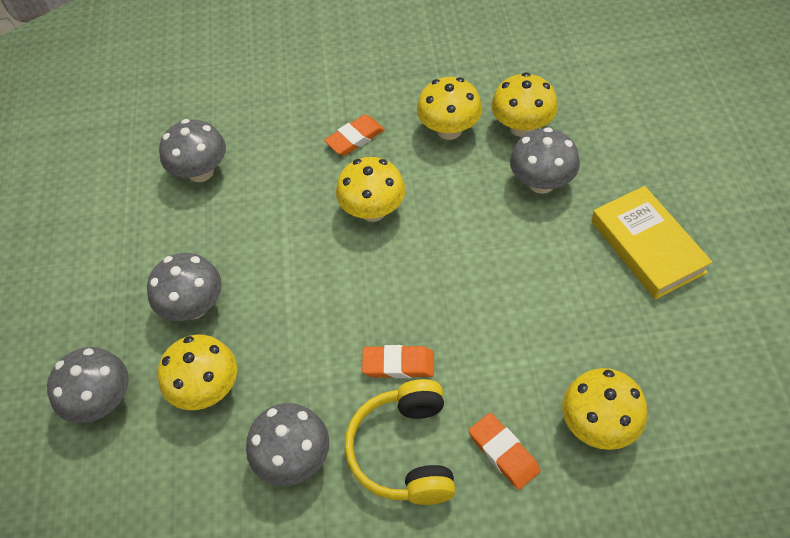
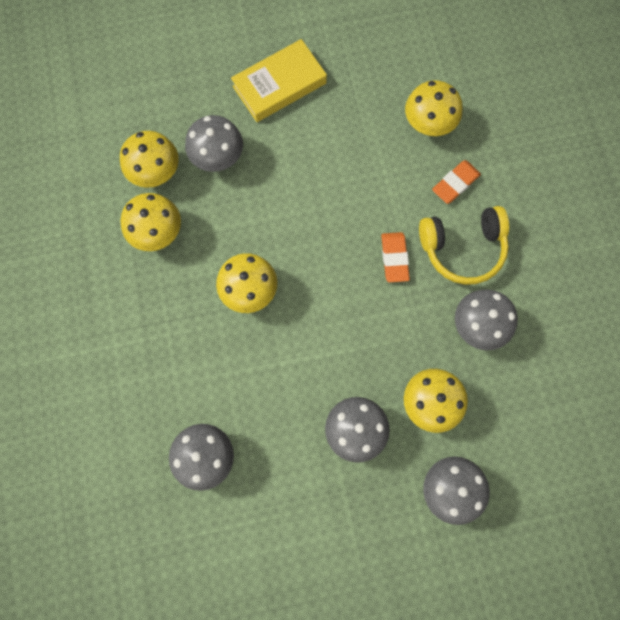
camera: 100 degrees left, 20 degrees up
(355, 138) = (166, 315): orange eraser -> none

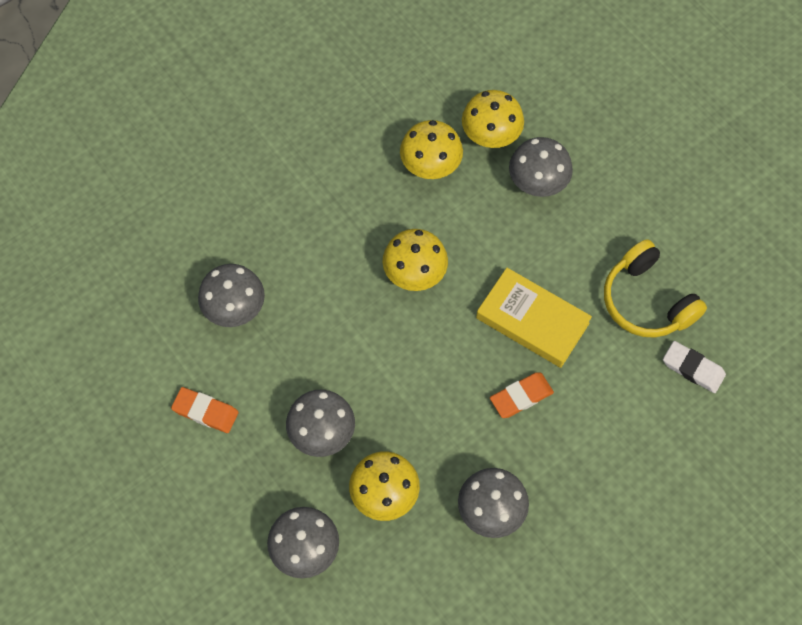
camera: 65 degrees right, 10 degrees down
(279, 85) = (650, 203): yellow book -> yellow book (532, 320)
(428, 124) = (693, 368): yellow mushroom -> white eraser
(455, 183) = (639, 424): orange eraser -> orange eraser (205, 411)
(462, 248) = (568, 461): yellow headphones -> yellow headphones (646, 301)

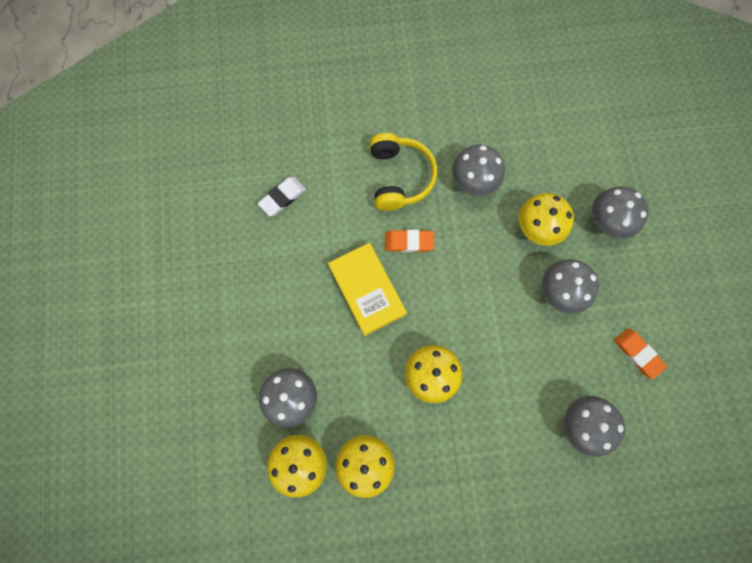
camera: 150 degrees left, 10 degrees up
(646, 301) = (278, 259): yellow headphones -> yellow headphones (400, 177)
(693, 368) = (282, 197): white eraser -> white eraser turned 75 degrees clockwise

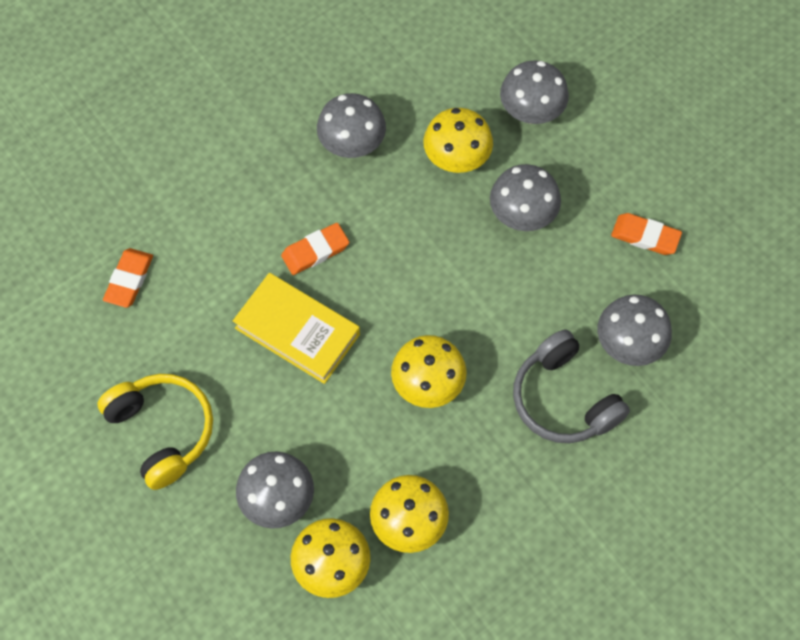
camera: 30 degrees left, 10 degrees down
(282, 197) = (129, 280): white eraser -> orange eraser
(400, 177) = (261, 184): yellow headphones -> yellow headphones (162, 431)
(515, 437) = (563, 399): none -> grey headphones

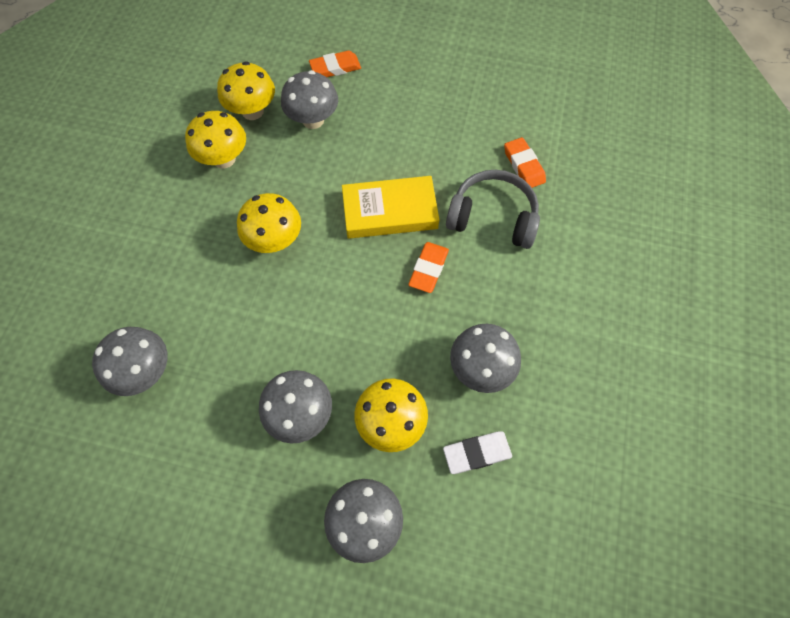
camera: 140 degrees right, 0 degrees up
(162, 431) = (413, 107): yellow headphones -> none
(412, 94) = (477, 453): none -> white eraser
(563, 399) = (171, 297): grey headphones -> grey headphones (492, 217)
(645, 236) = (184, 475): orange eraser -> orange eraser (335, 67)

